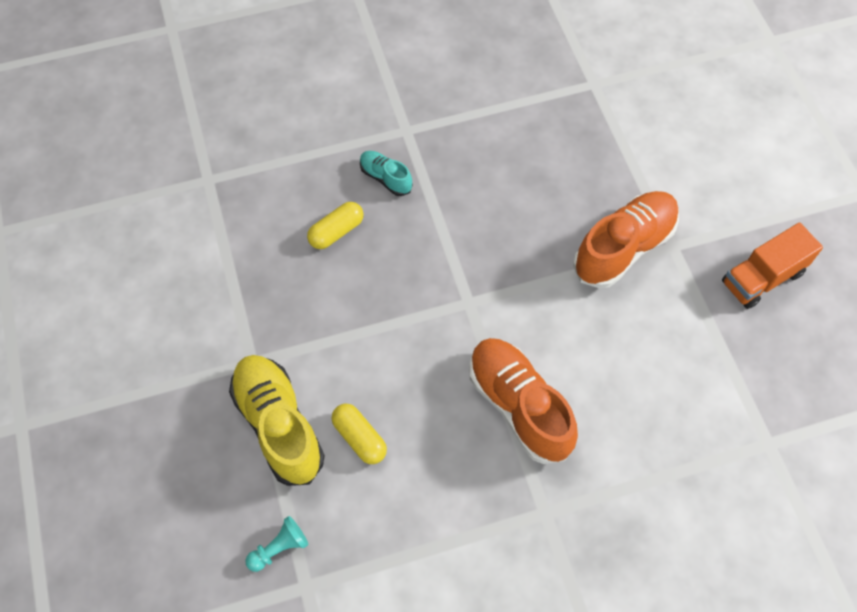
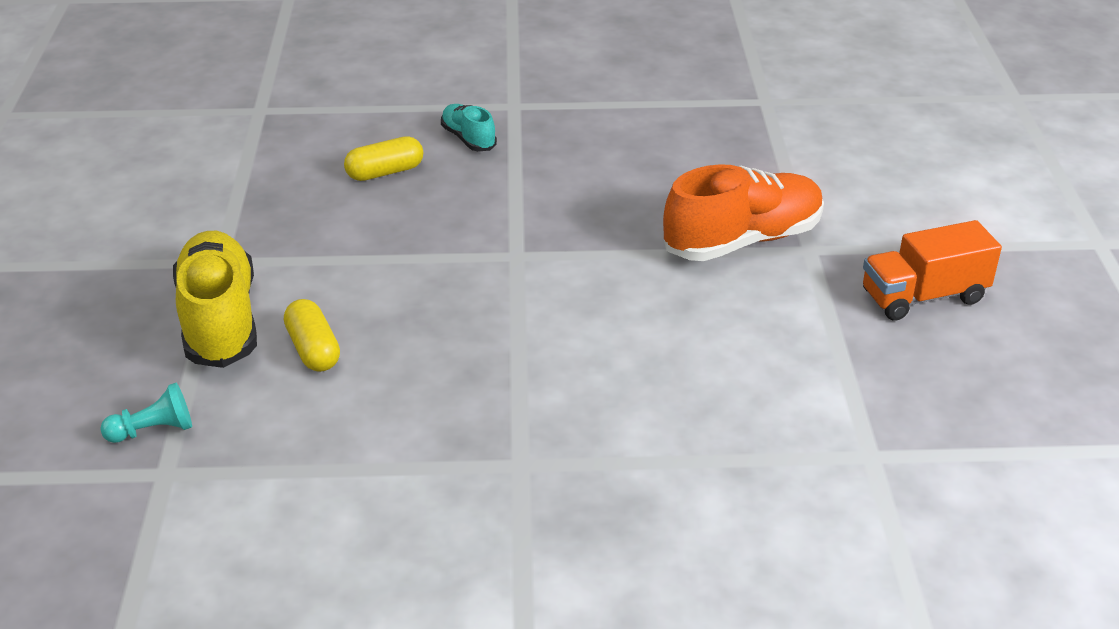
camera: 15 degrees right, 25 degrees down
(519, 406) = (535, 357): orange shoe -> none

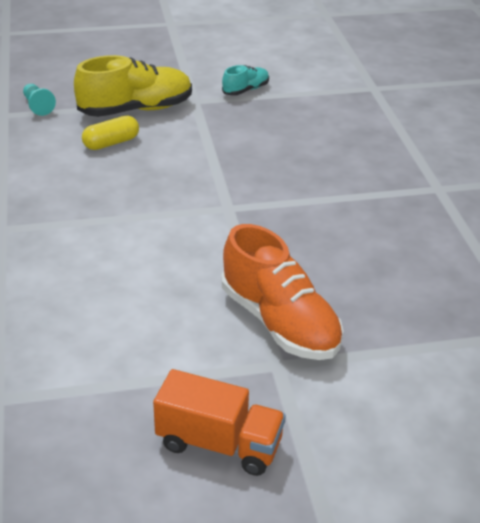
camera: 80 degrees right, 0 degrees up
(385, 172) = (316, 143): yellow capsule -> none
(468, 139) = (377, 172): turquoise shoe -> turquoise shoe (246, 90)
(923, 296) = (219, 444): orange truck -> orange truck turned 135 degrees clockwise

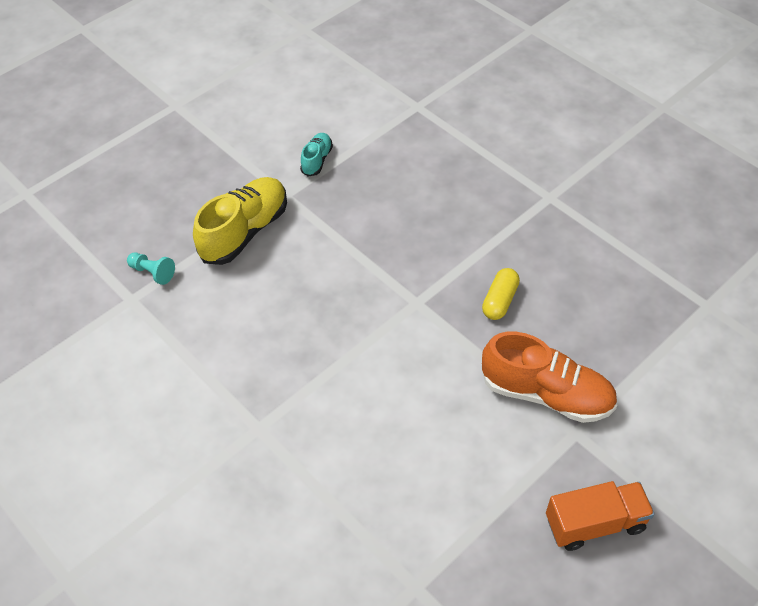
camera: 30 degrees left, 15 degrees up
(111, 143) = (259, 282): yellow capsule -> yellow capsule (499, 301)

